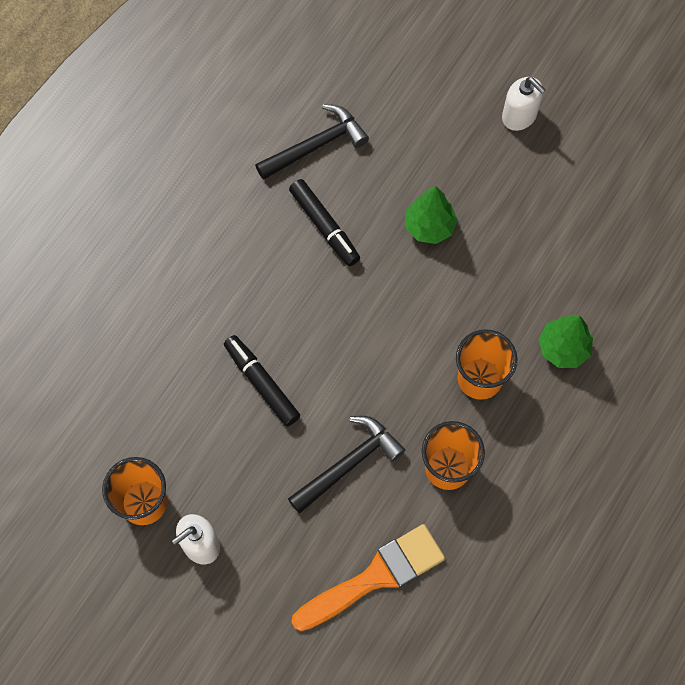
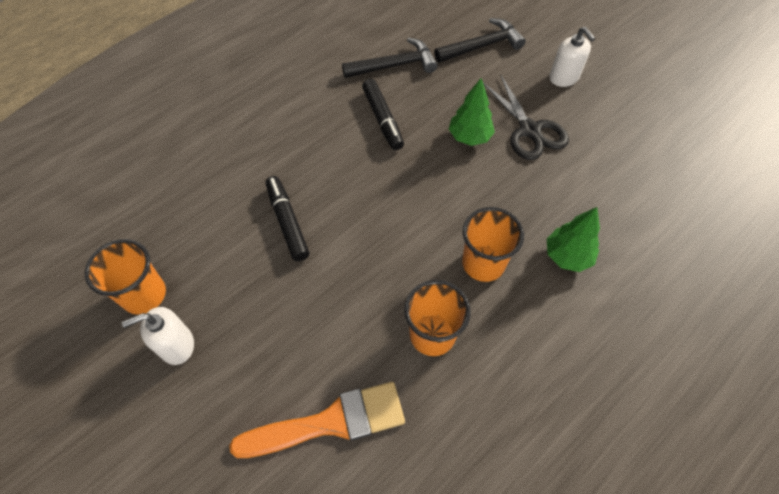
camera: 15 degrees right, 10 degrees down
(348, 464) = (340, 308): black hammer -> black hammer (482, 46)
(494, 200) = (529, 130): none -> black scissors

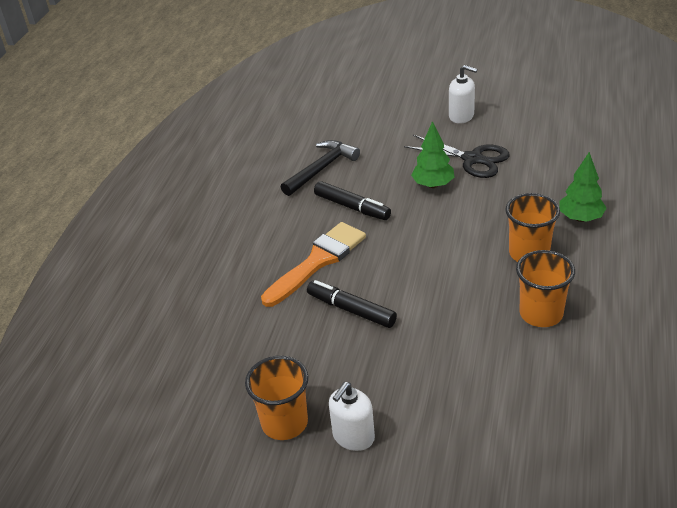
camera: 30 degrees left, 20 degrees down
(330, 422) = (528, 407): orange brush -> orange brush (318, 261)
(482, 46) = (378, 125): black hammer -> none

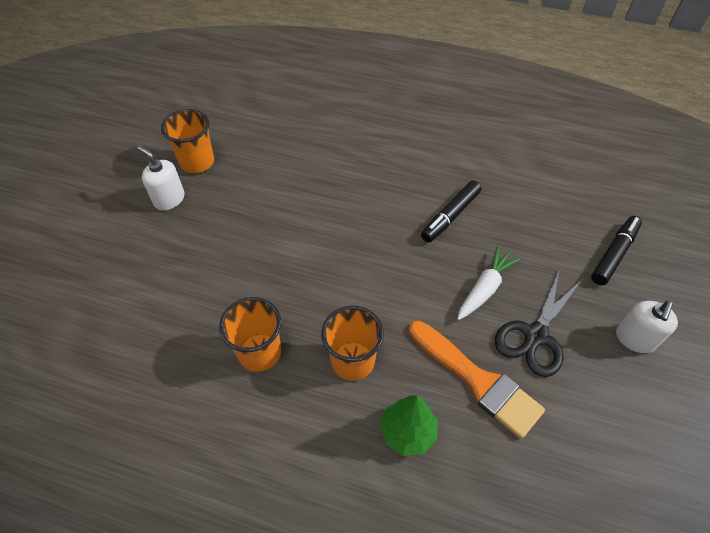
camera: 90 degrees right, 15 degrees up
(318, 261) = (372, 187): orange brush -> orange brush (478, 381)
(321, 169) = (517, 195): black hammer -> none
(351, 310) = (304, 206): black marker -> black marker (614, 254)
(433, 185) = (484, 289): green tree -> white carrot

